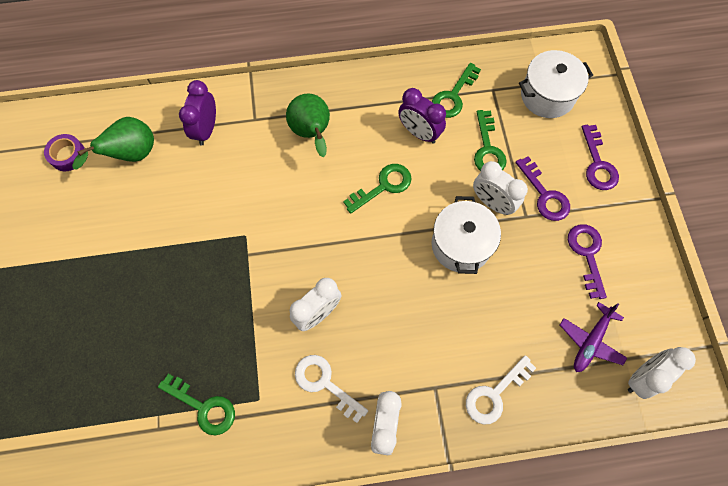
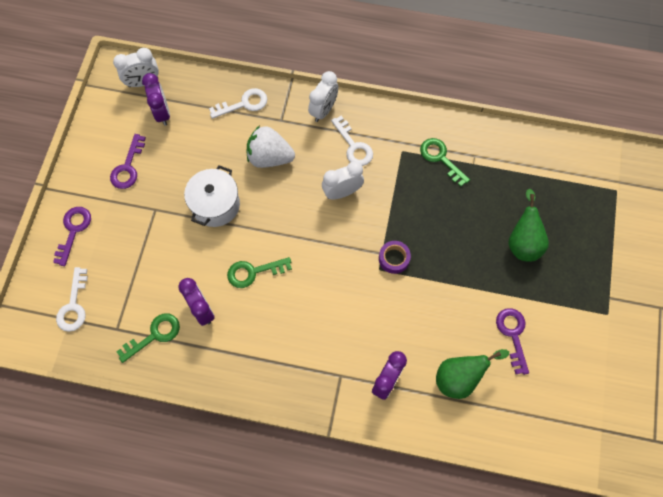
camera: 160 degrees left, 0 degrees up
(68, 155) = (518, 398): purple tape -> purple tape (394, 258)
(312, 133) = (294, 342): green pear -> green pear (523, 242)
(426, 328) = (269, 157): none -> white strawberry
(488, 149) = (153, 274): green key -> none
(492, 203) = (174, 228): white clock -> none
(544, 195) = (131, 220): purple key -> purple key (513, 335)
(547, 96) = (74, 305): white pot -> white key
(591, 341) = (162, 113): purple plane -> purple clock

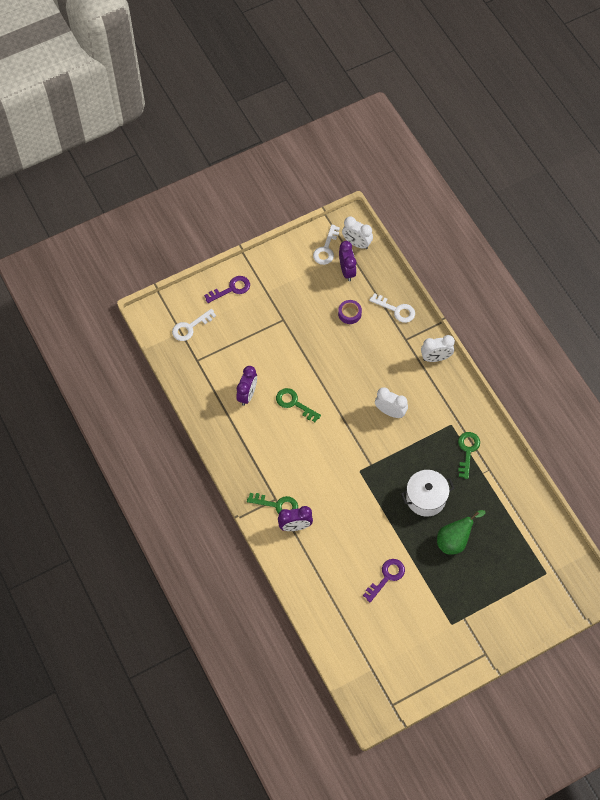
camera: 50 degrees right, 5 degrees down
(128, 167) = (295, 283): purple key -> none
(154, 335) = (211, 382): green key -> green key (277, 505)
(162, 113) = (347, 271): purple clock -> purple clock turned 45 degrees counterclockwise
(215, 205) = (316, 349): white pot -> white pot (426, 498)
(269, 157) = (374, 353): white strawberry -> none
(353, 146) = (427, 394): white key -> white key (326, 249)
(394, 258) = (374, 474): purple tape -> purple tape (349, 314)
(460, 377) = (332, 565): green pear -> none

